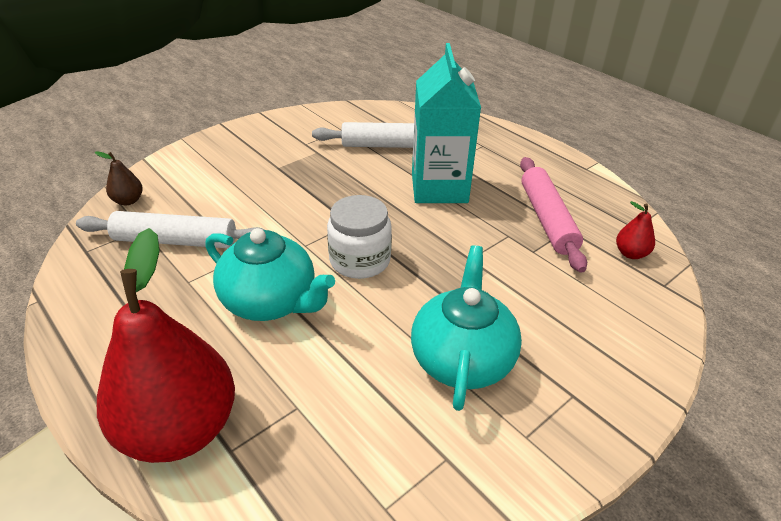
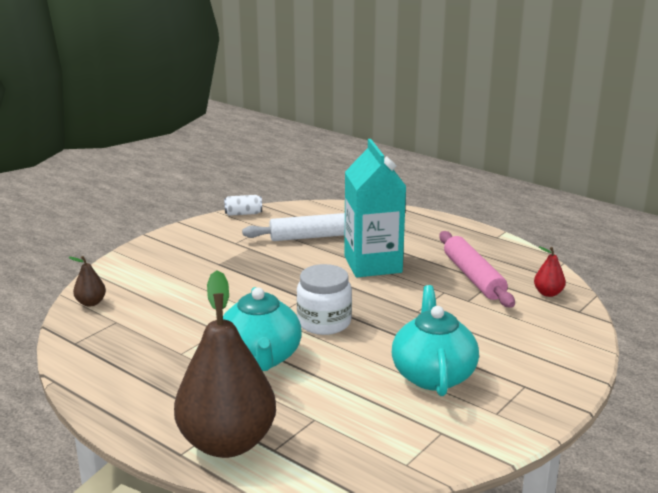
camera: 10 degrees left, 15 degrees down
(175, 241) = (153, 327): white rolling pin -> none
(180, 429) = (227, 443): red pear -> brown pear
(271, 301) = (260, 358): turquoise teapot -> turquoise teapot turned 60 degrees clockwise
(327, 110) = (243, 213): none -> white can

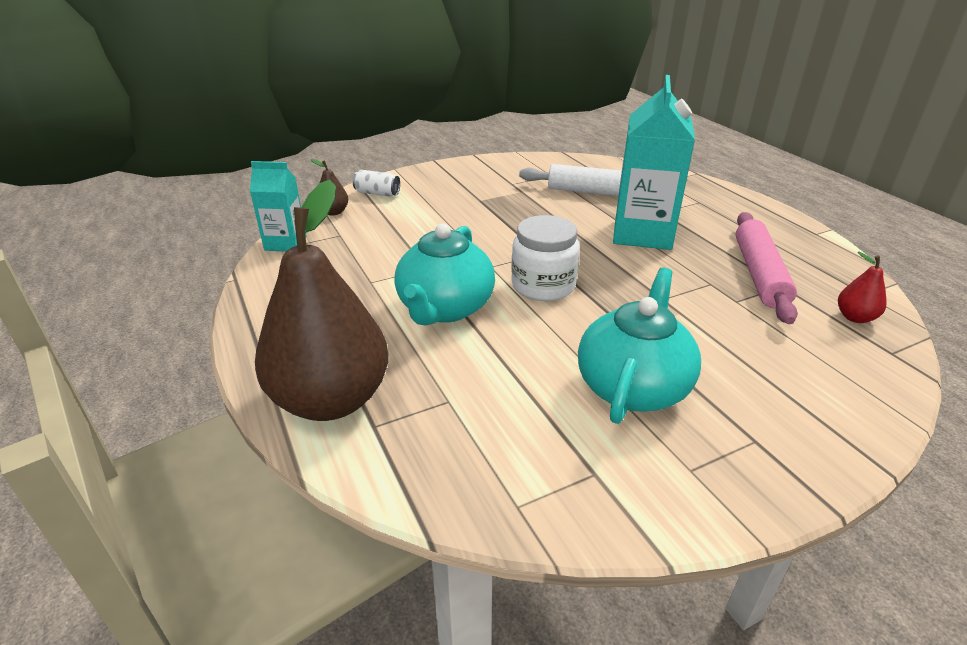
camera: 25 degrees right, 10 degrees up
(71, 340) = (285, 243): none -> turquoise carton
(243, 213) = (540, 158): white can -> white can (377, 193)

